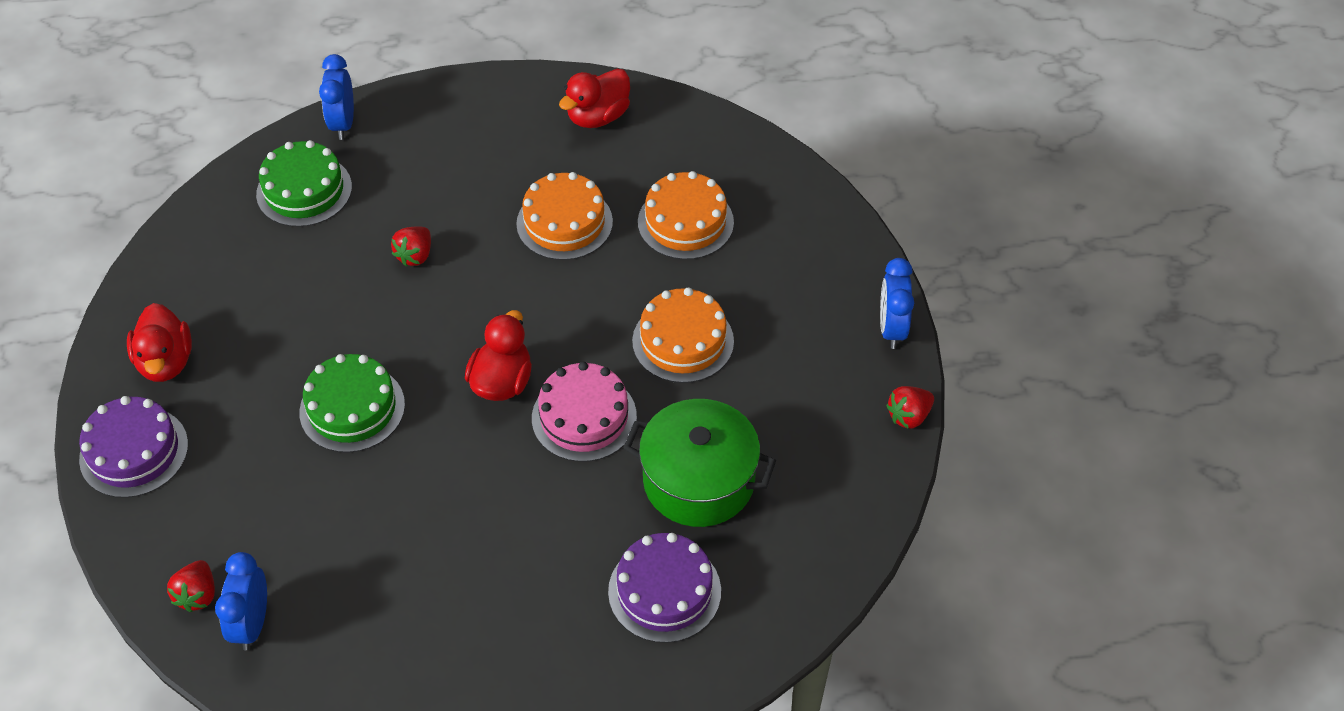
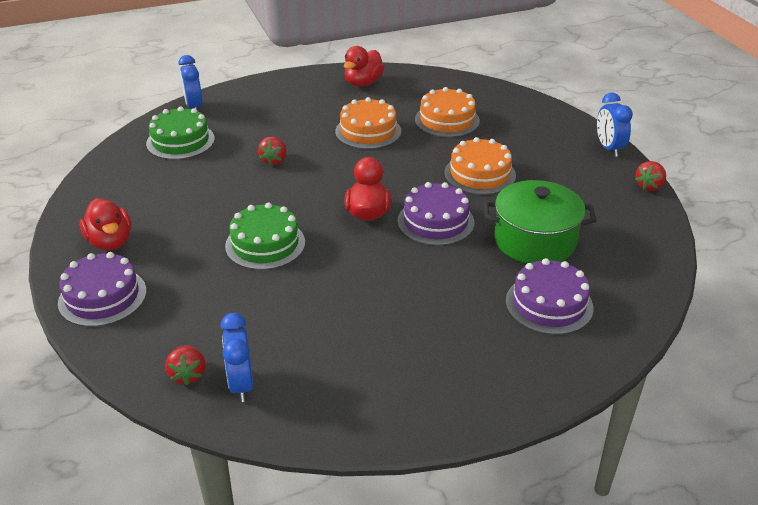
camera: 15 degrees left, 15 degrees down
(584, 417) = (435, 221): pink cake -> purple cake

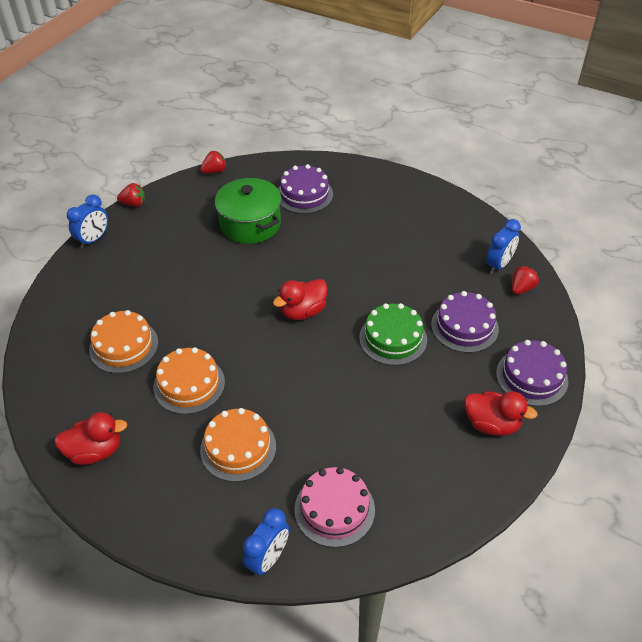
camera: 130 degrees left, 10 degrees up
(110, 242) = (491, 424): red duck -> red duck turned 90 degrees clockwise
(180, 141) = (334, 509): green cake -> pink cake
(274, 160) = (294, 413): red strawberry -> red strawberry (214, 171)
(435, 221) = (276, 274): purple cake -> purple cake (464, 326)
(480, 174) = (194, 284): orange cake -> orange cake (238, 448)

